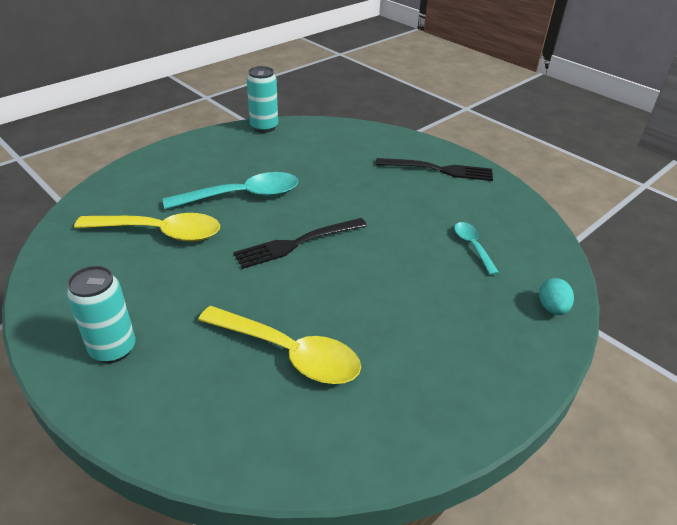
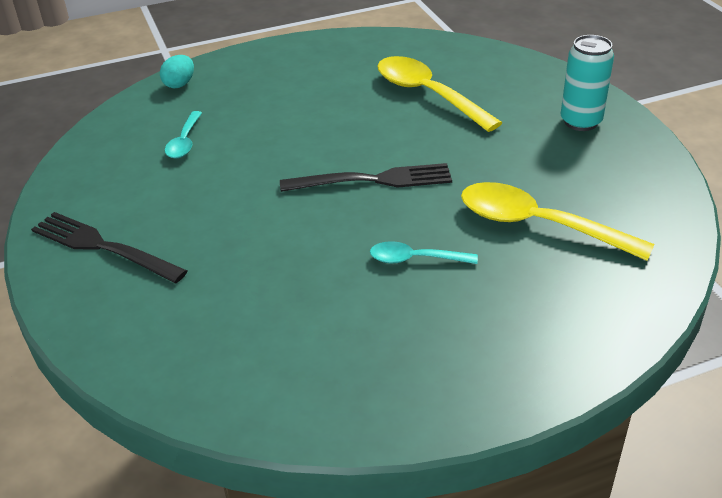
camera: 155 degrees left, 0 degrees up
(243, 196) = (415, 259): turquoise spoon -> turquoise spoon, size x0.53
(264, 127) = (315, 422): turquoise can -> none

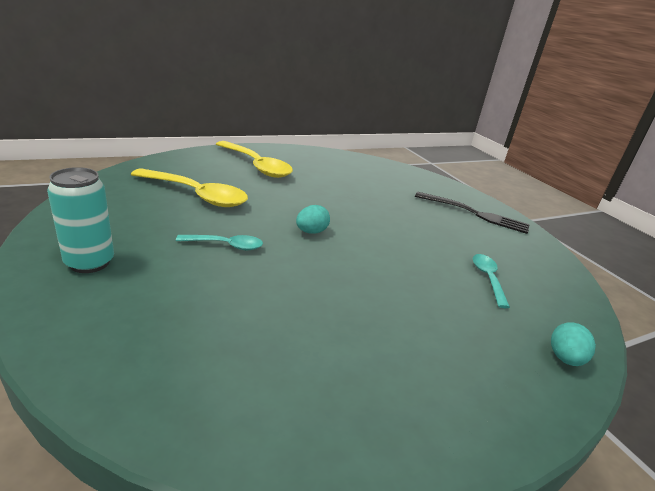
camera: 170 degrees right, 10 degrees down
(373, 180) = (311, 232): black fork -> turquoise egg
(415, 259) = (283, 189): turquoise spoon -> turquoise spoon (226, 245)
(428, 94) = (248, 314): yellow spoon -> yellow spoon (256, 166)

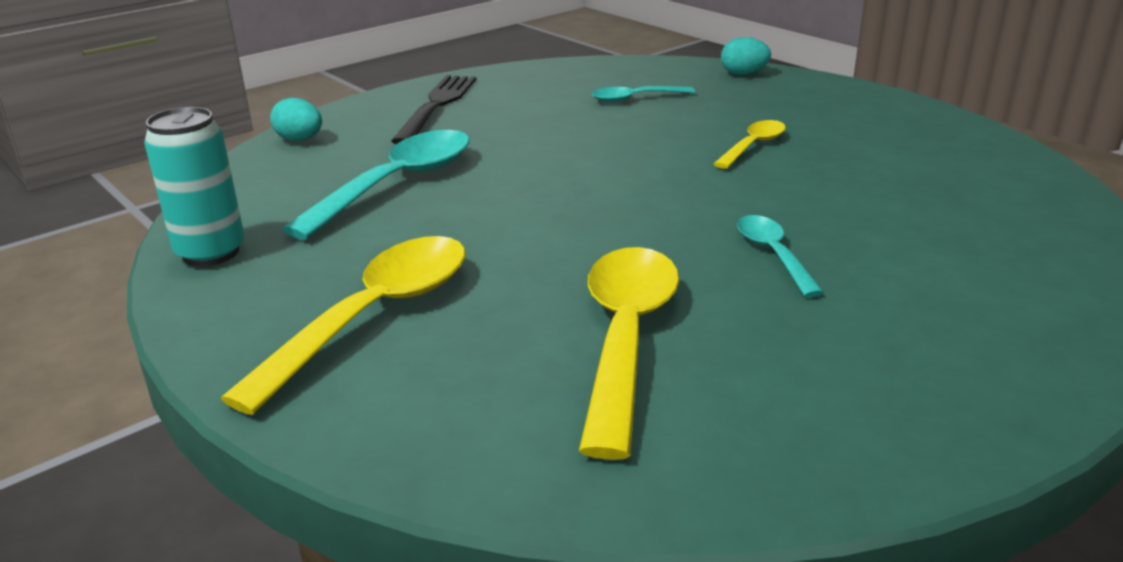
camera: 100 degrees left, 0 degrees up
(90, 263) = (975, 344): turquoise can -> turquoise can (211, 253)
(311, 232) = (644, 203): turquoise egg -> turquoise egg (300, 140)
(368, 187) = (397, 184): none -> turquoise spoon
(378, 295) = (753, 146): none -> yellow spoon

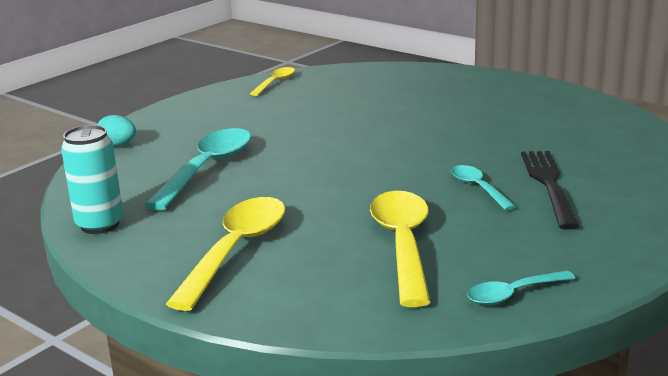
camera: 10 degrees left, 5 degrees down
(436, 106) = (208, 113): black fork -> black fork (549, 185)
(635, 98) = (351, 95): turquoise spoon -> turquoise spoon (513, 294)
(743, 74) = (422, 72): turquoise egg -> none
(753, 146) = (444, 121): yellow spoon -> yellow spoon (275, 82)

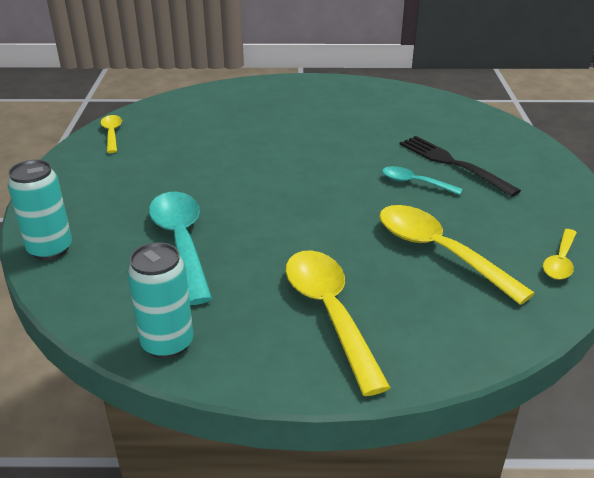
camera: 40 degrees left, 10 degrees up
(118, 145) = (50, 249): turquoise egg -> turquoise can
(513, 294) = (560, 261): turquoise spoon -> yellow spoon

